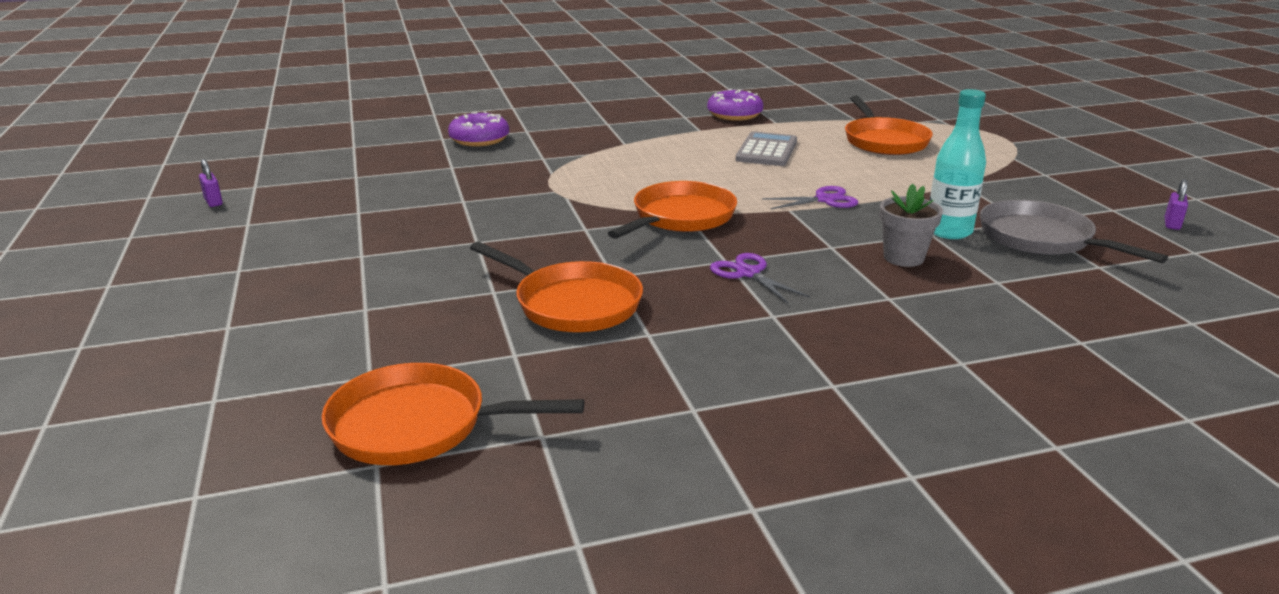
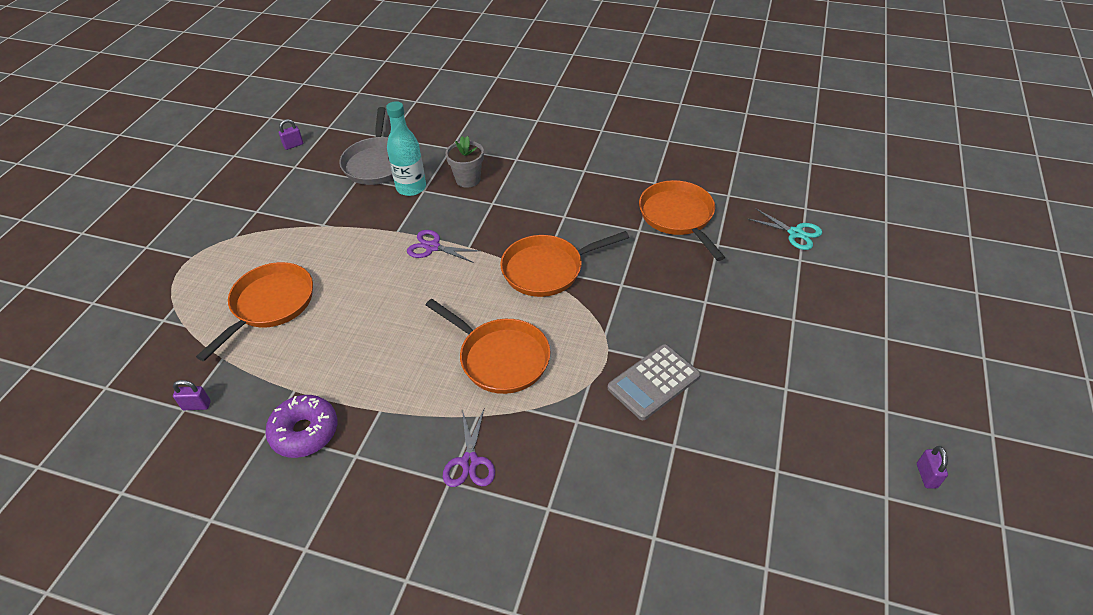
camera: 145 degrees left, 20 degrees up
(379, 336) = (795, 233): none -> turquoise scissors
(418, 425) = (788, 173): orange pan -> orange pan (500, 357)
(479, 139) = (613, 509): purple donut -> none
(748, 273) = (563, 202): purple scissors -> purple scissors (470, 462)
(766, 150) = (377, 335): grey calculator -> grey calculator (653, 382)
(825, 106) = (197, 405): none -> purple padlock

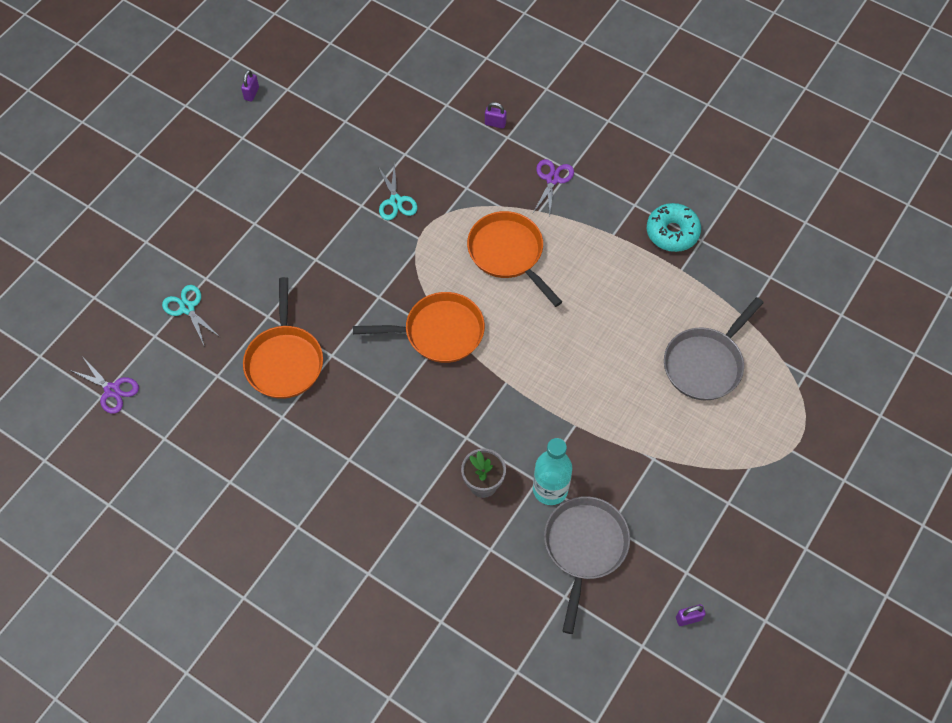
camera: 165 degrees left, 15 degrees up
(197, 405) = (760, 277): purple padlock -> purple padlock (495, 123)
(270, 305) = (706, 363): orange pan -> grey pan
(305, 432) = (672, 232): purple donut -> turquoise donut
(432, 247) = (542, 392): purple scissors -> purple scissors (112, 390)
(653, 382) = (396, 201): grey calculator -> turquoise scissors

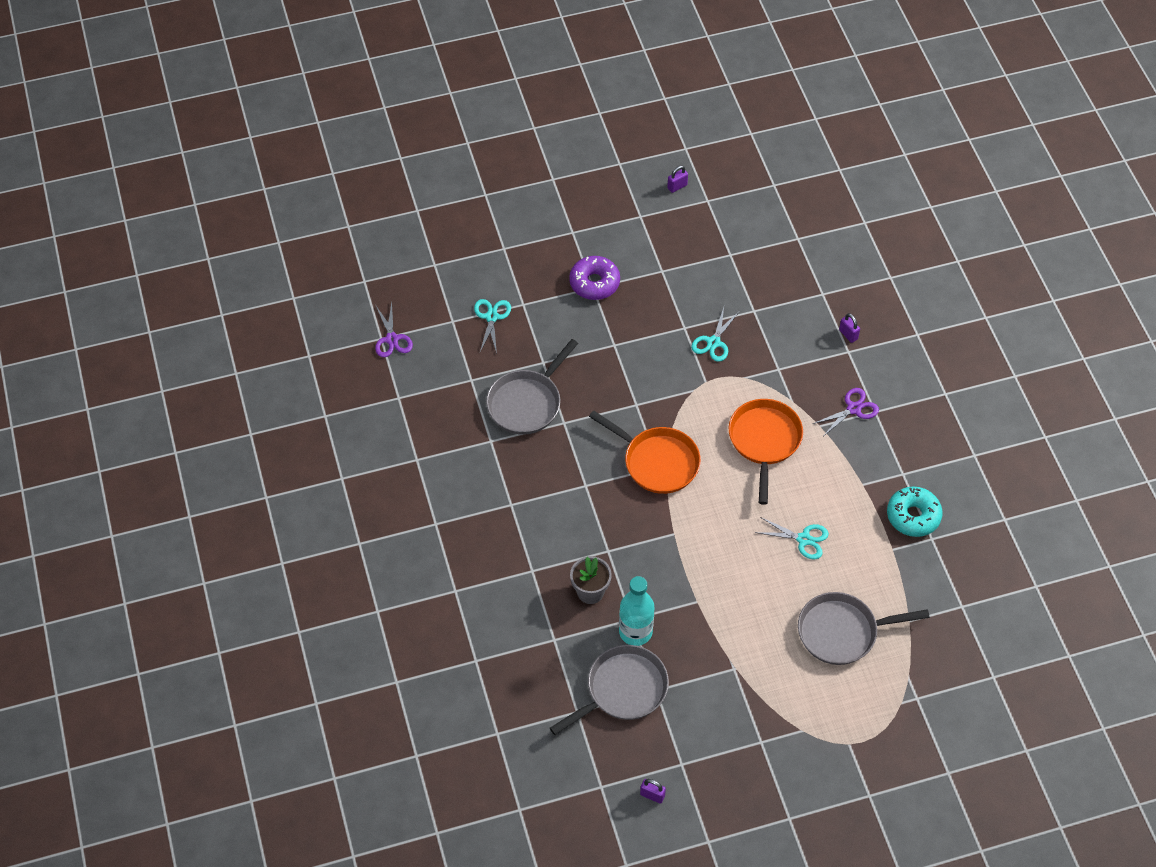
camera: 40 degrees right, 5 degrees down
(252, 218) = (594, 283): none -> purple donut
(285, 360) = (527, 402): orange pan -> grey pan
(610, 311) = (804, 539): none -> turquoise scissors

